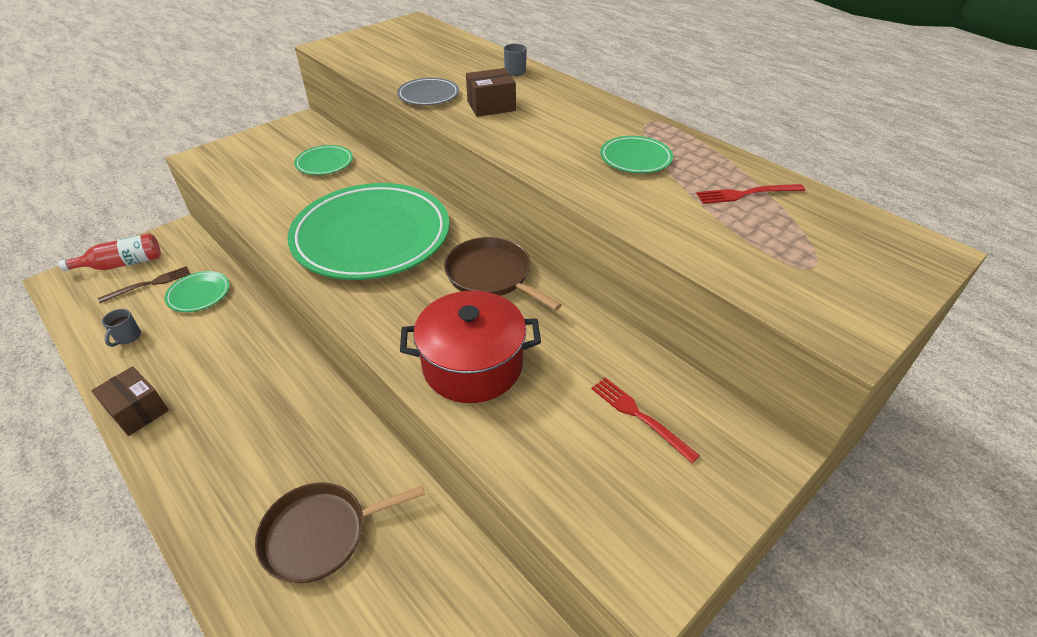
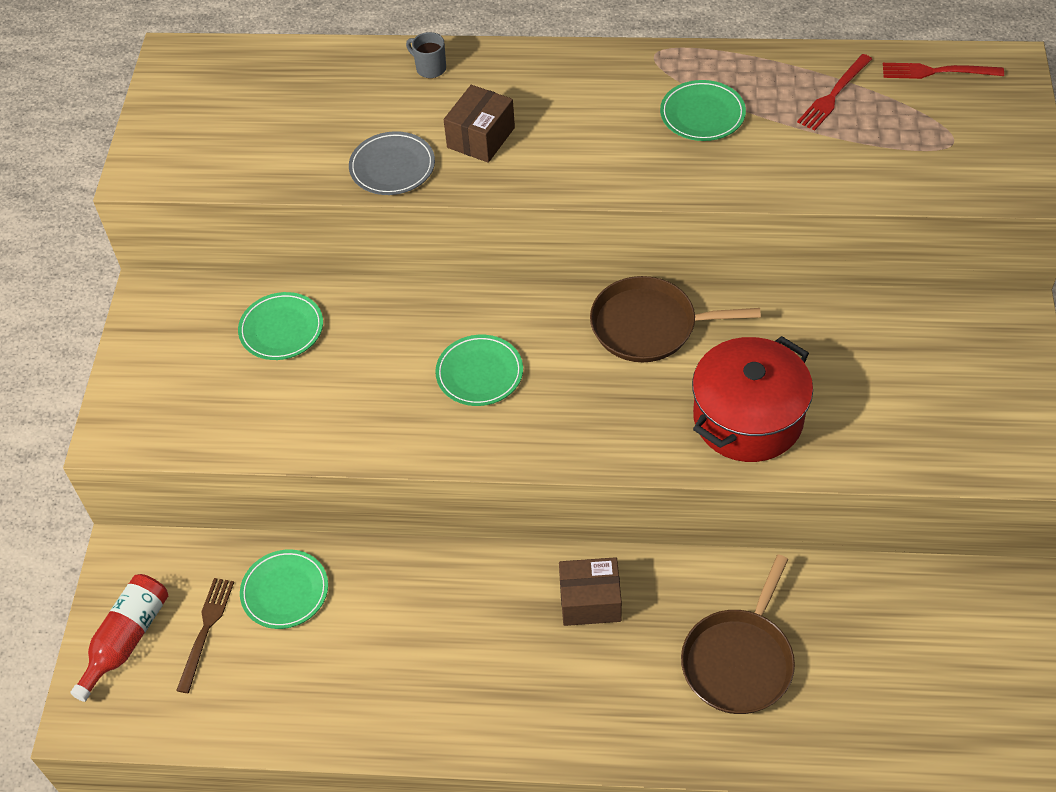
camera: 40 degrees left, 10 degrees up
(127, 337) = (288, 692): grey mug -> none
(138, 411) = (428, 730): brown box -> brown box (590, 601)
(371, 236) = (479, 373): green plate -> green plate, size x0.42
(640, 416) = (912, 357): red fork -> red fork (937, 72)

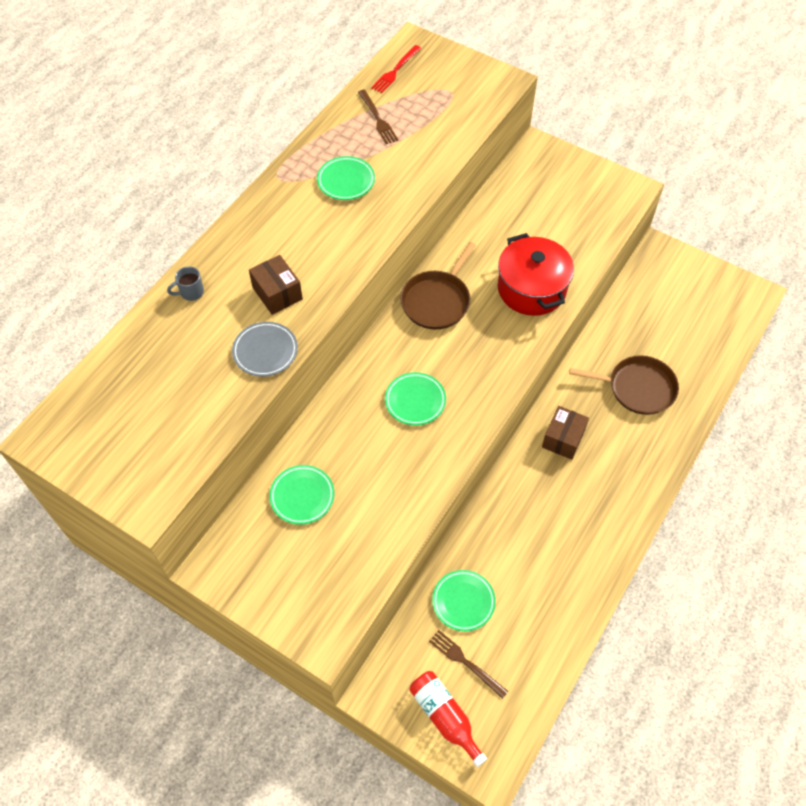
camera: 65 degrees left, 5 degrees up
(739, 660) = (637, 388): brown pan -> brown pan turned 45 degrees counterclockwise
(834, 94) = (377, 118): red fork -> brown fork

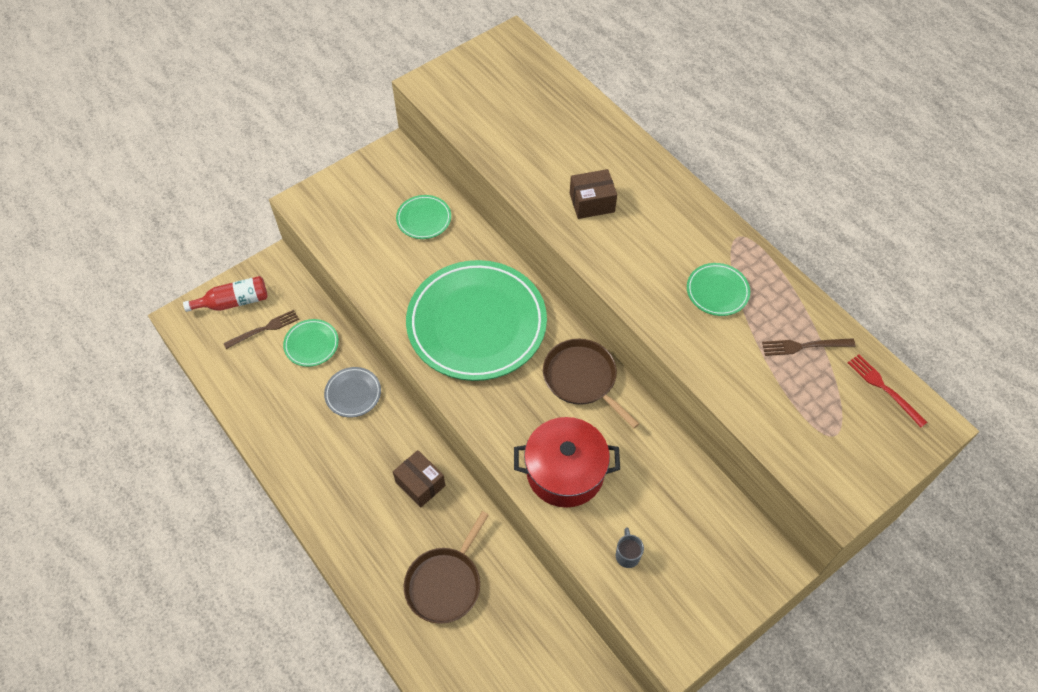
camera: 110 degrees right, 0 degrees up
(191, 292) = (617, 144): grey mug -> grey mug (627, 555)
(265, 351) = (532, 180): grey plate -> grey plate (353, 393)
(415, 400) = (476, 324): green plate -> green plate, size x2.37

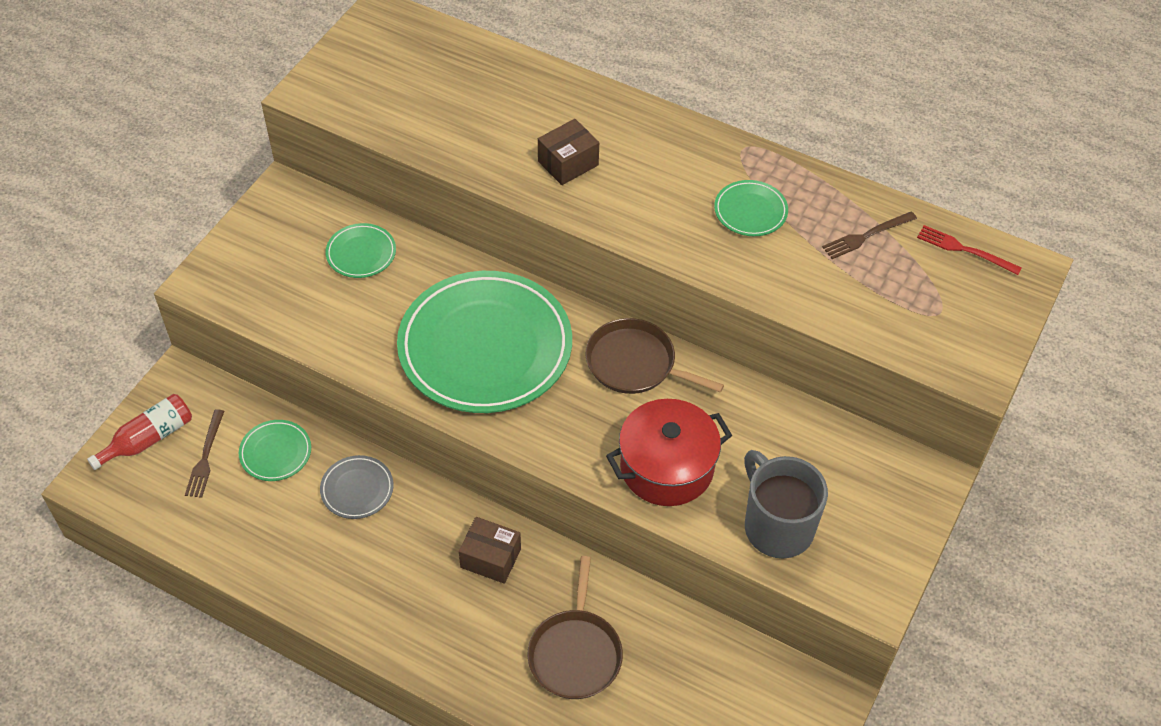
camera: 25 degrees left, 5 degrees down
(264, 329) = (205, 456): brown fork -> brown fork turned 150 degrees clockwise
(627, 555) = (776, 526): grey mug -> grey mug, size x2.40

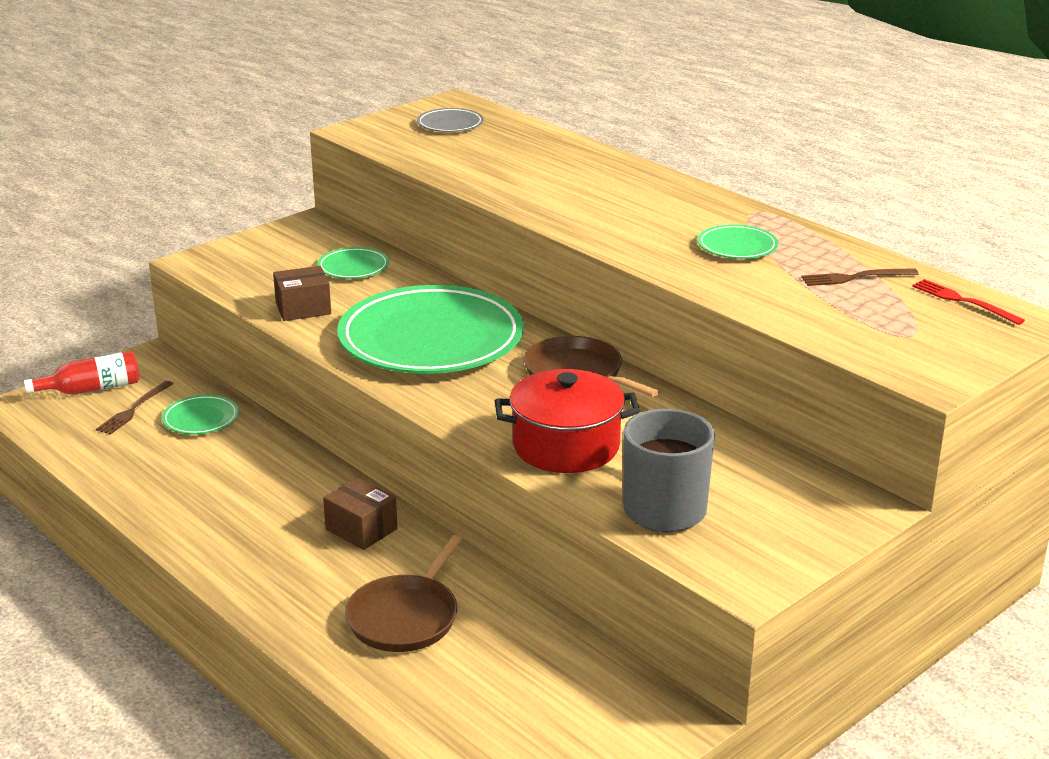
camera: 20 degrees right, 25 degrees down
(357, 489) = (260, 457): grey plate -> grey plate (450, 124)
(568, 163) = (568, 196): brown box -> brown box (303, 308)

